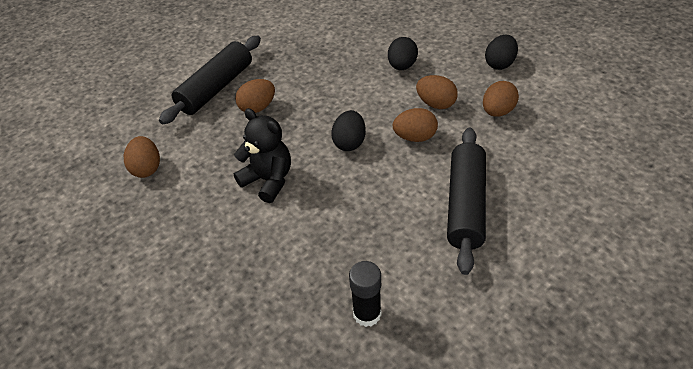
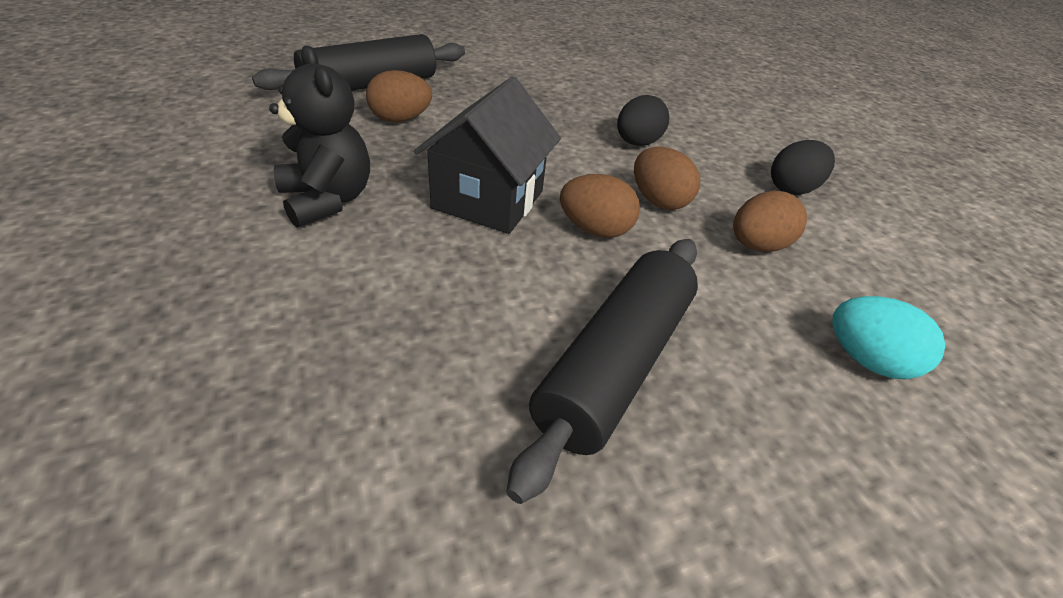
camera: 15 degrees right, 5 degrees down
(147, 168) = (192, 128): brown egg -> none
(349, 142) = (488, 200): black egg -> black house
(367, 314) = (270, 486): black glue stick -> none
(568, 154) = (866, 360): none -> turquoise egg

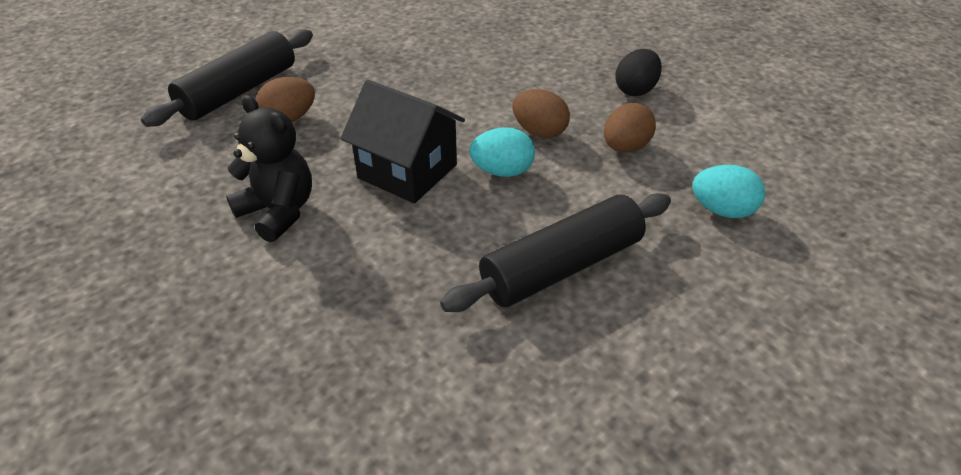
camera: 15 degrees left, 0 degrees up
(488, 200) = (407, 171): black house -> black house turned 60 degrees counterclockwise
(594, 230) = (502, 171): brown egg -> turquoise egg
(615, 364) = (562, 267): black rolling pin -> black rolling pin turned 45 degrees clockwise
(637, 143) = (500, 83): black egg -> none

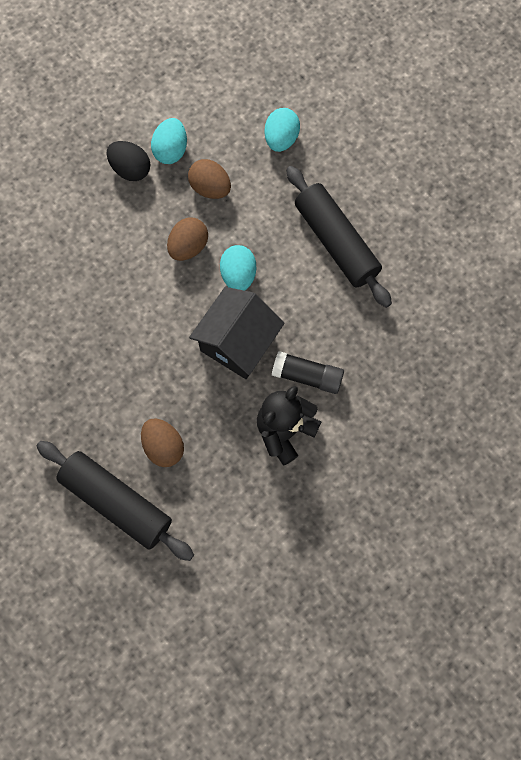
camera: 90 degrees left, 30 degrees up
(351, 233) = (307, 376): none -> black glue stick
(670, 117) = (171, 151): none -> turquoise egg

